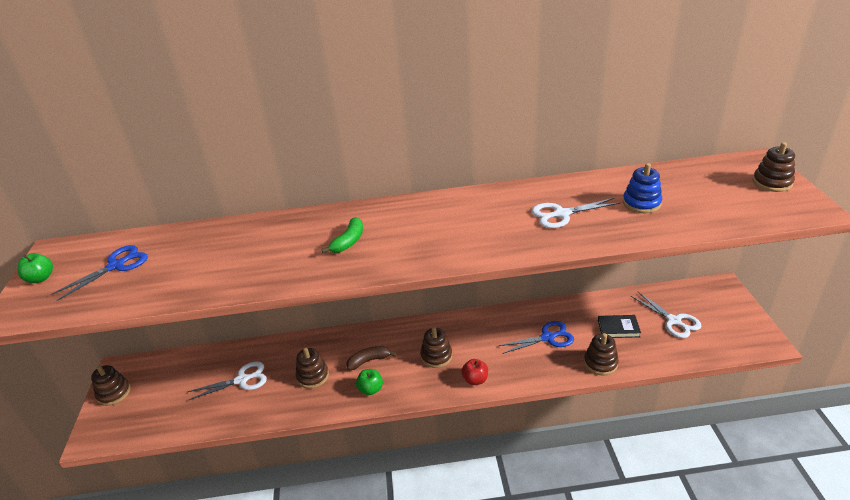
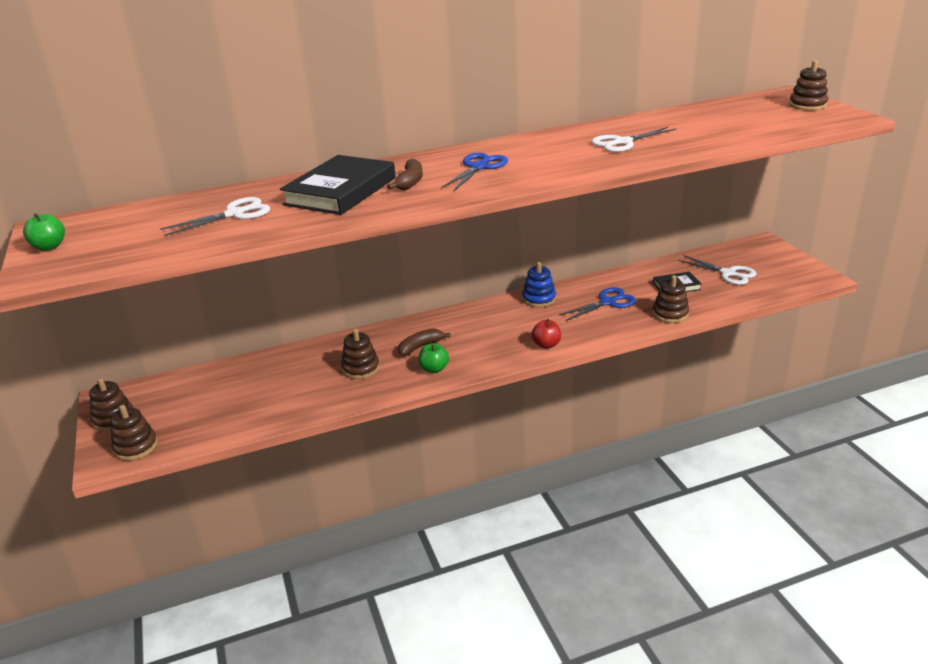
camera: 15 degrees left, 5 degrees down
(116, 266) = (142, 228): blue scissors -> blue scissors (479, 167)
(242, 380) = (275, 384): white scissors -> white scissors (234, 214)
(287, 244) = (341, 191): none -> black book
(348, 241) = (410, 182): green banana -> brown banana
(436, 356) = (495, 333): brown stacking toy -> brown stacking toy (136, 447)
(641, 203) = (695, 128): blue stacking toy -> blue stacking toy (539, 299)

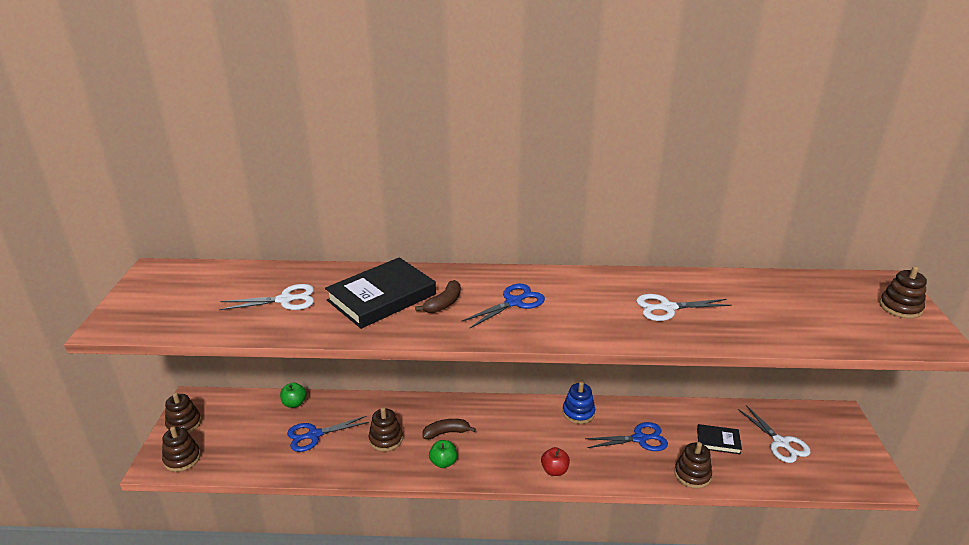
camera: 20 degrees right, 0 degrees up
(49, 247) = (139, 295): green apple -> green apple (294, 403)
(279, 386) = (314, 435): none -> blue scissors

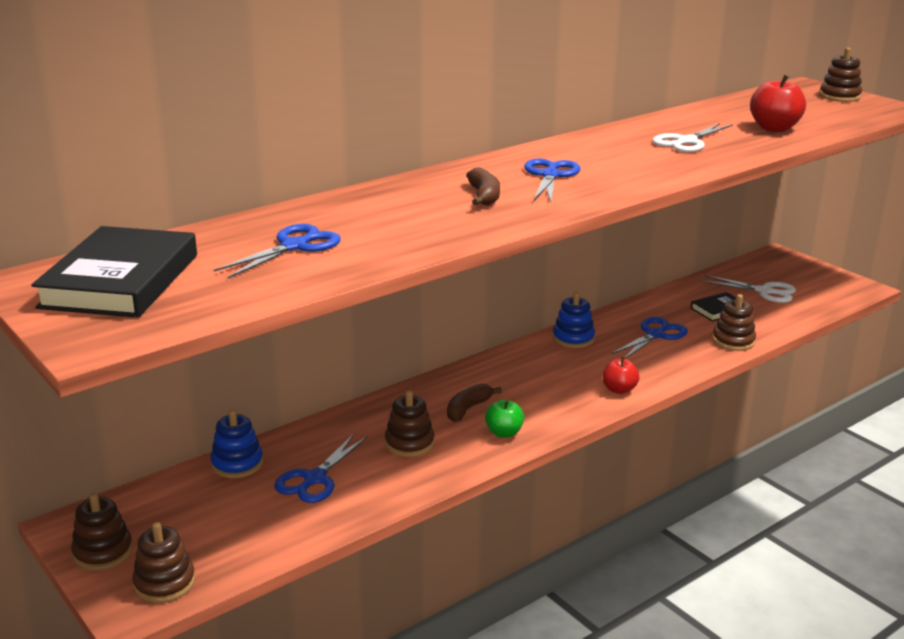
camera: 40 degrees left, 5 degrees down
(285, 300) = (294, 246): white scissors -> blue scissors
(294, 403) = (237, 464): green apple -> blue stacking toy
(382, 297) = (407, 211): black book -> black book (121, 281)
(767, 321) = (774, 128): none -> red apple

